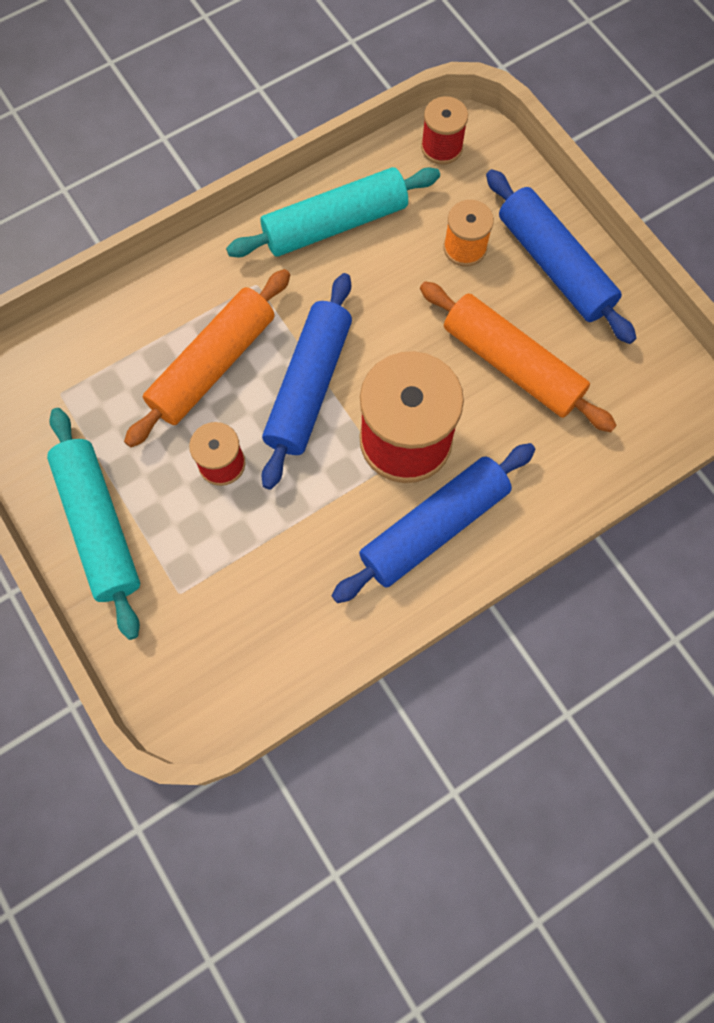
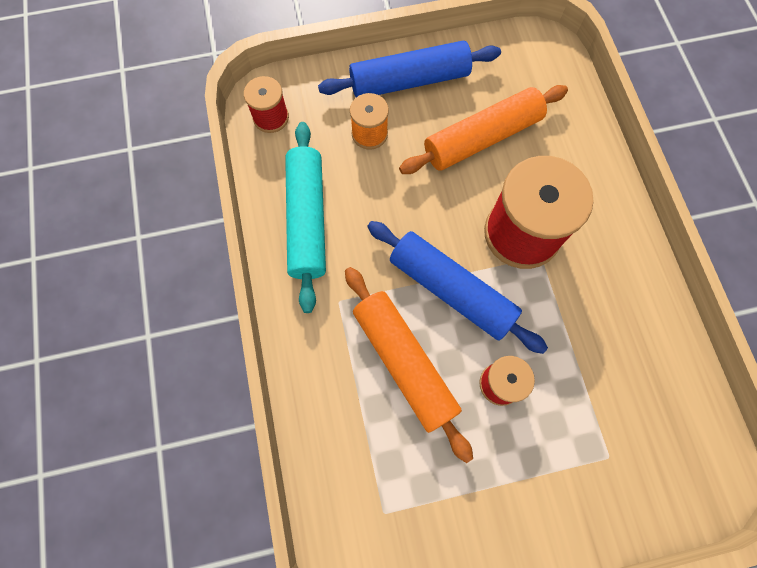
camera: 70 degrees left, 0 degrees up
(99, 525) = (528, 512): turquoise rolling pin -> none
(433, 527) = (600, 239): blue rolling pin -> none

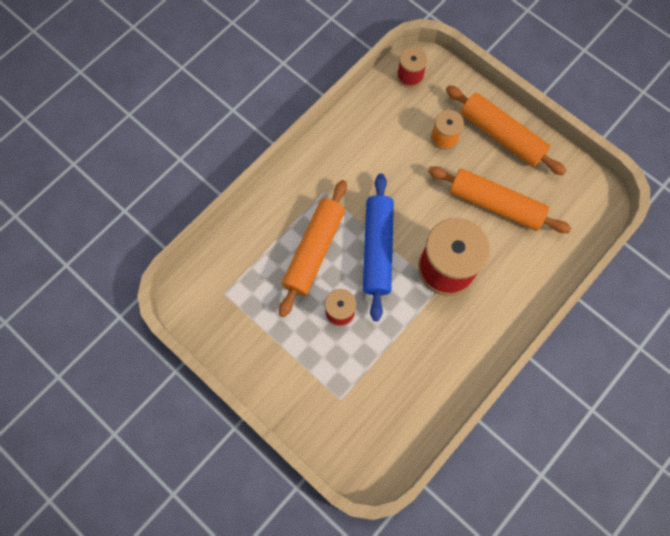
camera: 55 degrees right, 0 degrees up
(307, 220) = (360, 141): turquoise rolling pin -> none
(409, 81) = (501, 136): blue rolling pin -> orange rolling pin

